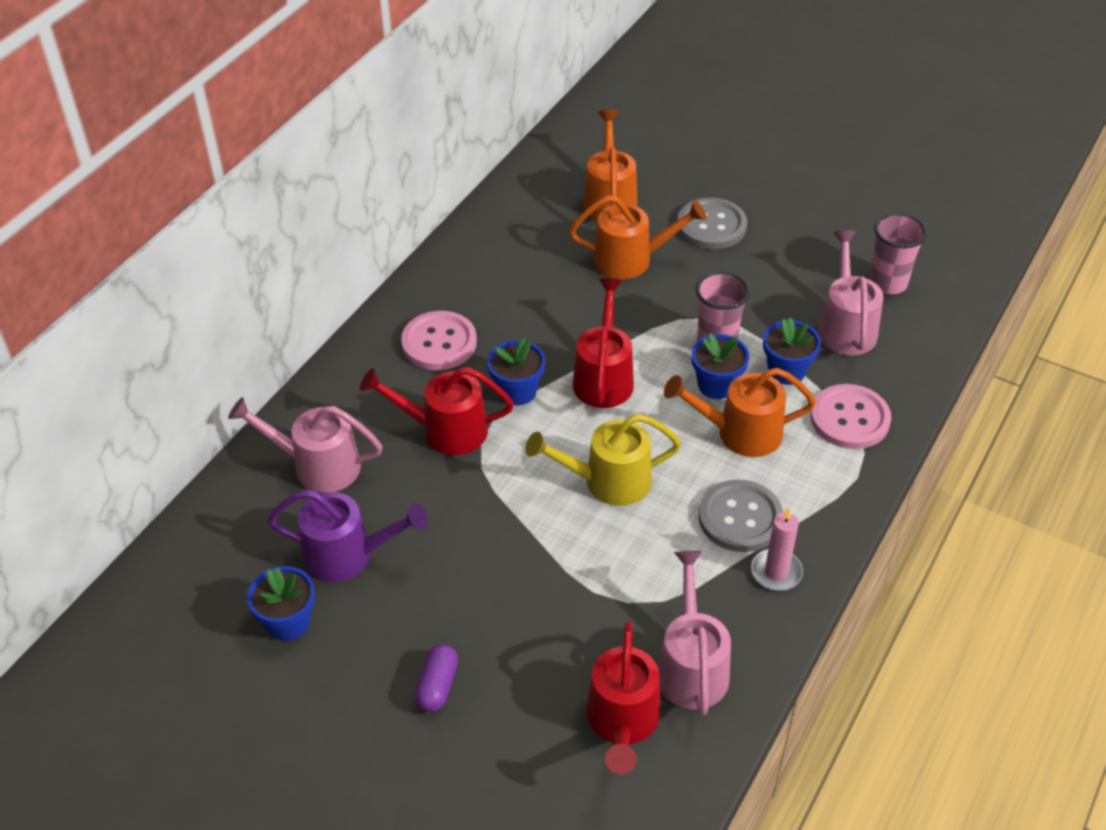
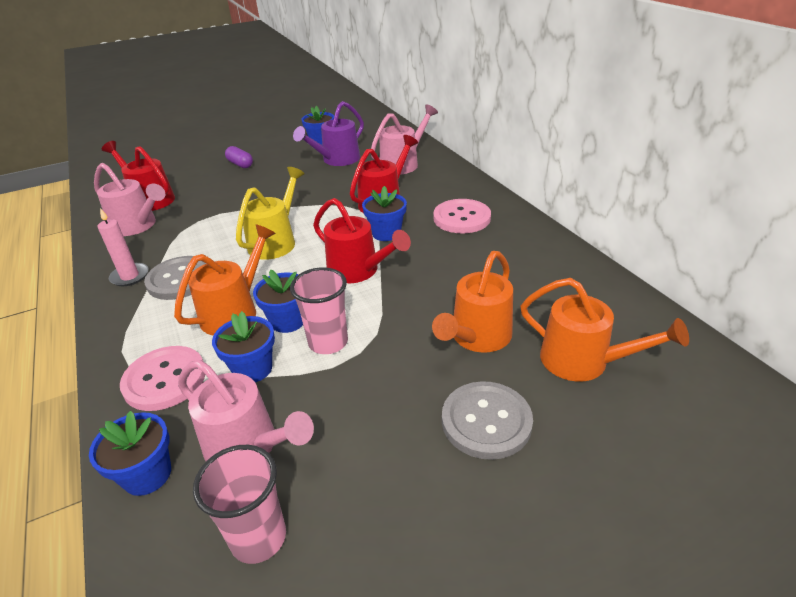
camera: 125 degrees right, 10 degrees down
(915, 362) = (147, 475): none -> blue flower pot

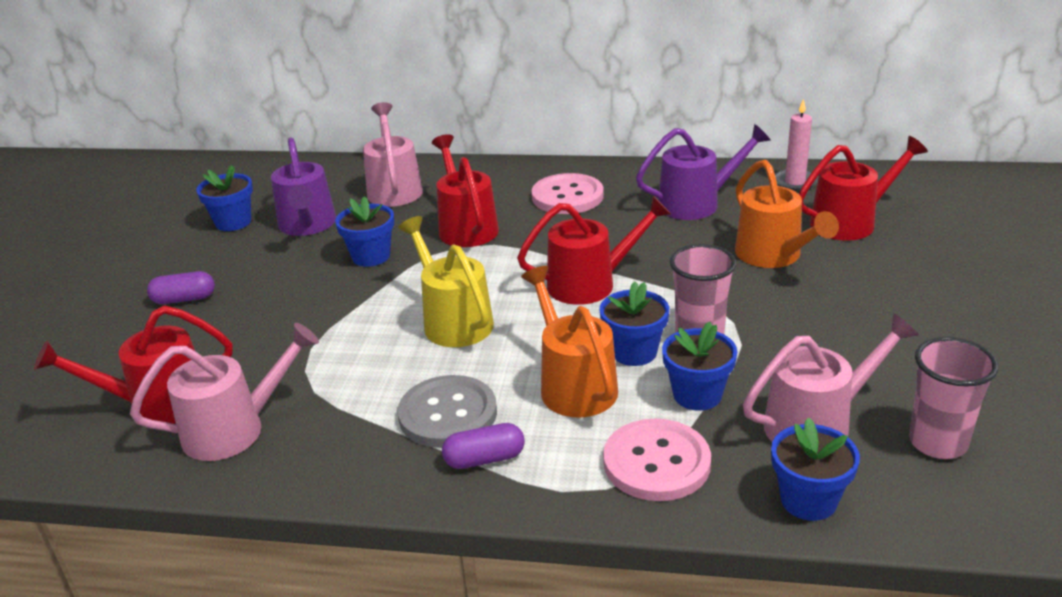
camera: 55 degrees left, 5 degrees down
(130, 276) = (381, 458): pink candle -> pink candle (795, 182)
(142, 310) = (484, 459): none -> purple capsule
(386, 233) = (537, 246): blue flower pot -> blue flower pot (371, 256)
(486, 421) = (884, 289): grey button -> none
(517, 271) = (697, 203): none -> purple watering can
(584, 362) = (851, 222): orange watering can -> red watering can

